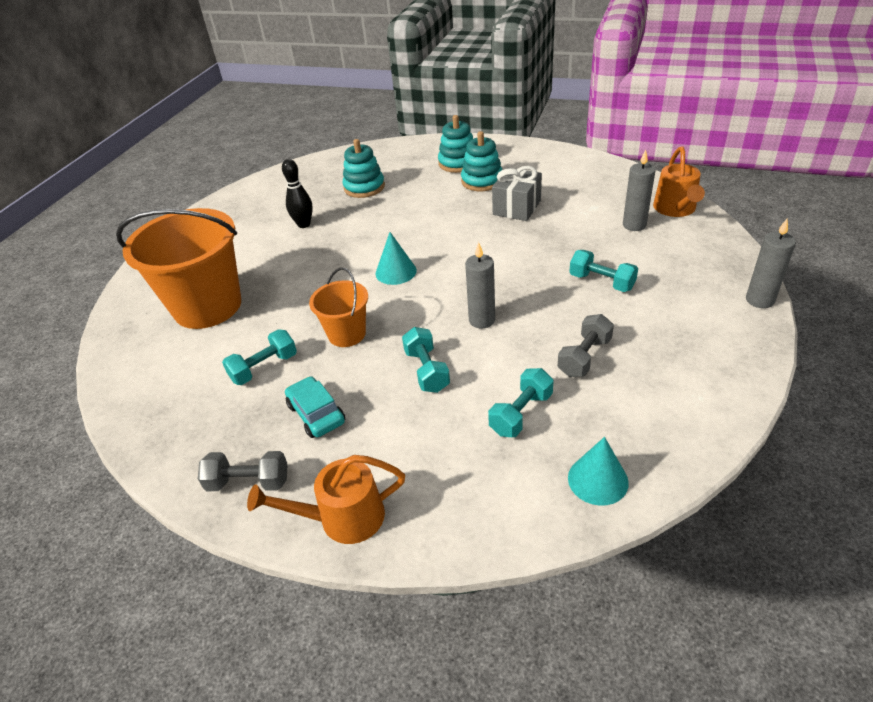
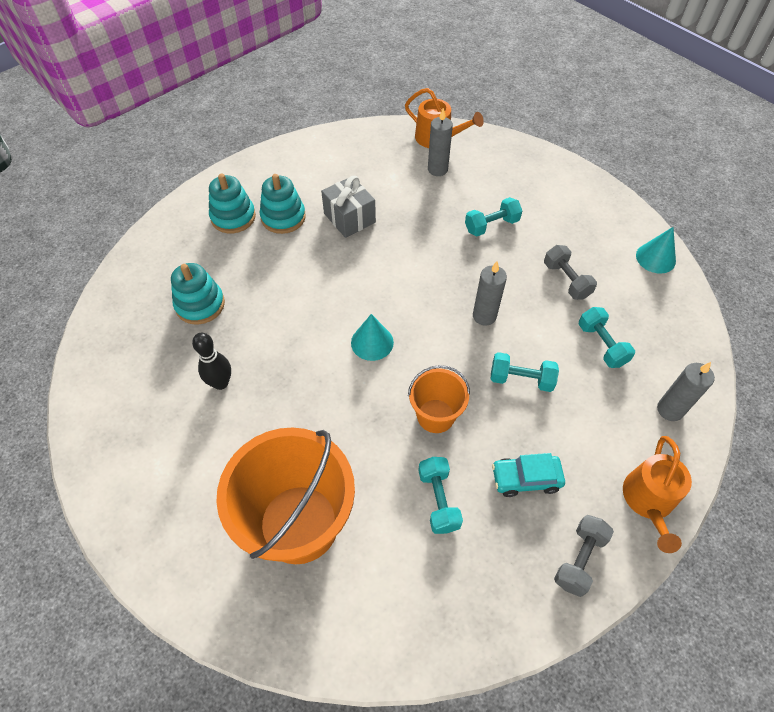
camera: 65 degrees left, 15 degrees up
(598, 480) = (681, 336): turquoise cone -> turquoise cone (655, 258)
(759, 300) = (568, 166): grey candle -> grey candle (670, 410)

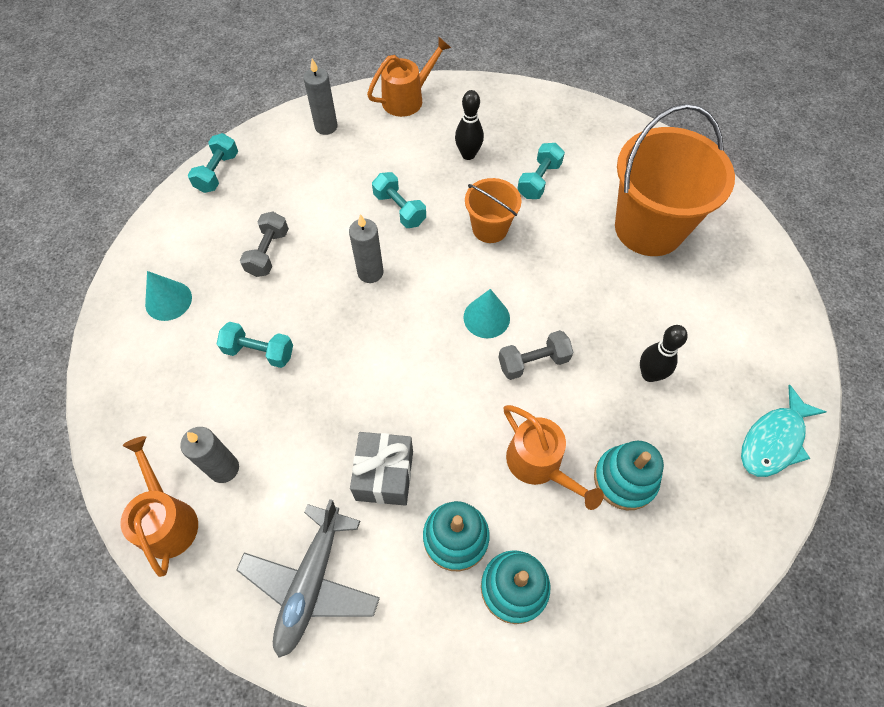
camera: 140 degrees left, 5 degrees up
(101, 396) = (774, 440): none -> turquoise fish
(262, 278) = (539, 464): none -> orange watering can
(341, 160) = (311, 583): none -> grey plane
(526, 478) = (468, 154): turquoise car -> black bowling pin
(579, 559) = (482, 102): grey dumbbell -> grey dumbbell (533, 362)
(601, 345) = (311, 190): turquoise dumbbell -> turquoise dumbbell (217, 172)
(655, 258) = (174, 218): turquoise cone -> turquoise cone (168, 300)

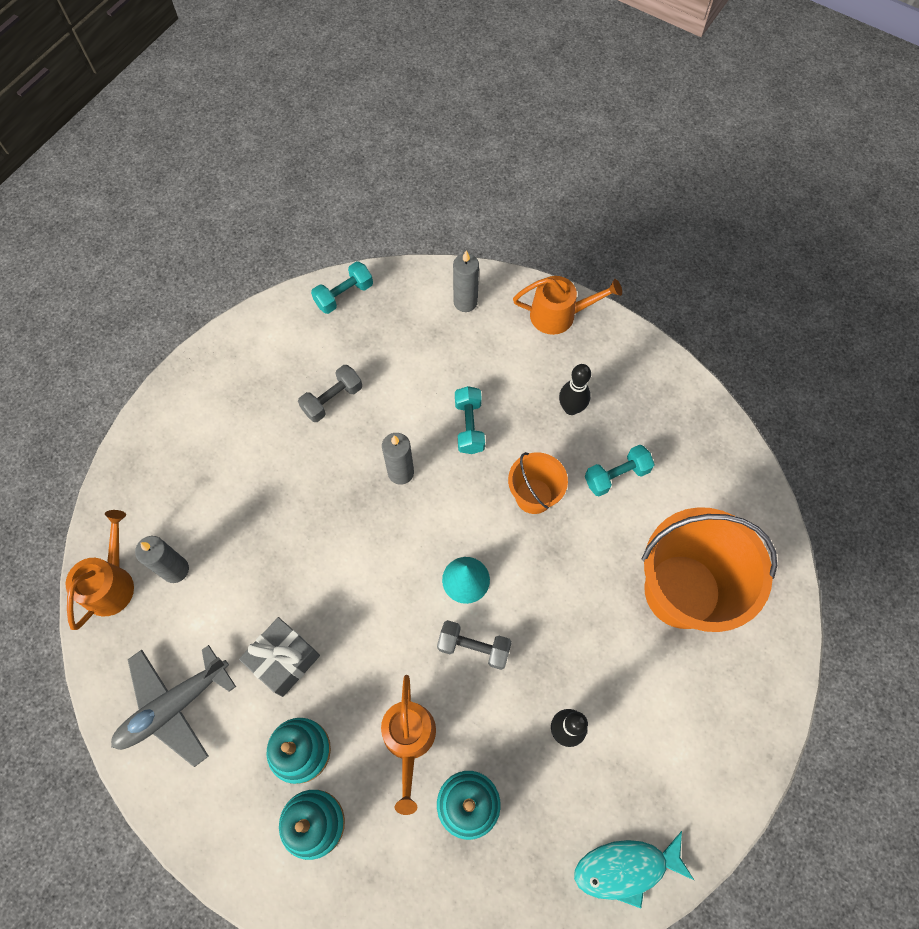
camera: 35 degrees right, 5 degrees up
(168, 300) = (229, 395): turquoise cone -> none
(259, 352) = (265, 487): turquoise dumbbell -> none

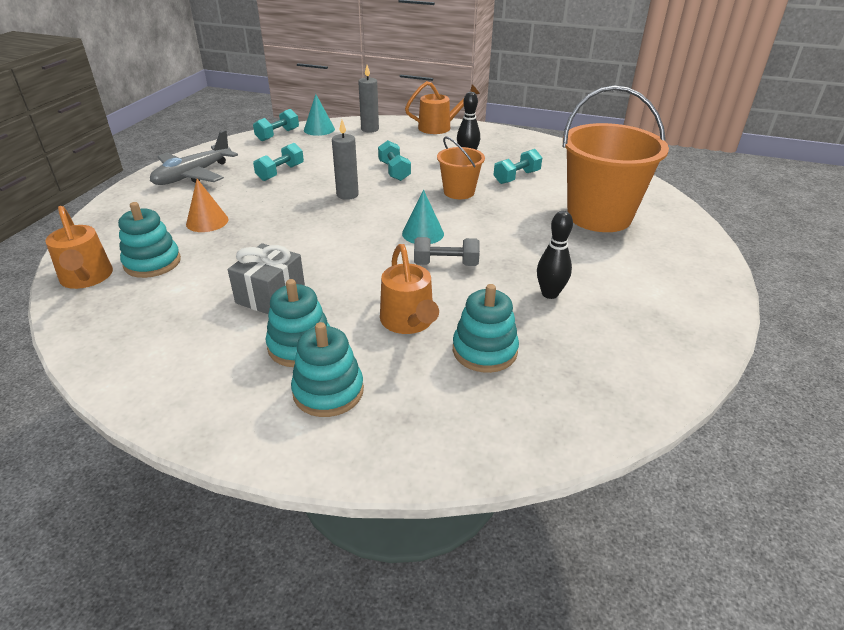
camera: 15 degrees left, 30 degrees down
(111, 583) = (87, 278): orange watering can -> orange watering can turned 150 degrees clockwise
(174, 706) = (158, 339): grey plane -> grey plane (193, 175)
(175, 570) = (152, 263): grey candle -> turquoise stacking toy
(237, 498) = (207, 221): none -> orange cone
(332, 400) = (280, 172): grey dumbbell -> turquoise dumbbell
(399, 289) = (319, 129): none -> turquoise cone
(626, 868) = (658, 363): turquoise fish -> none

